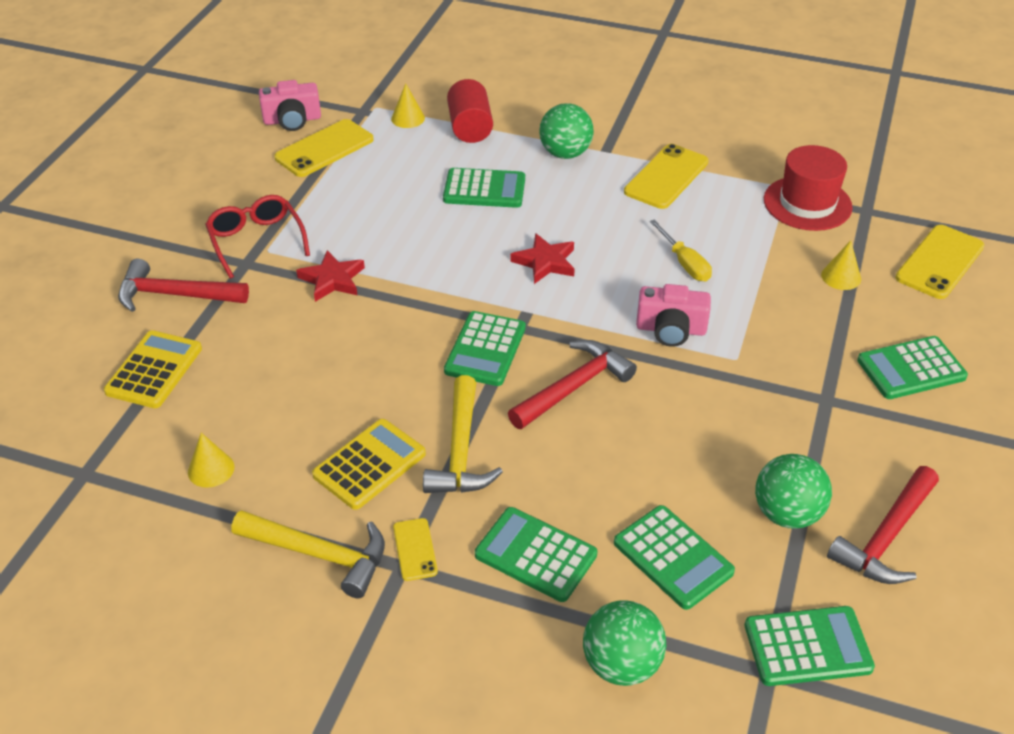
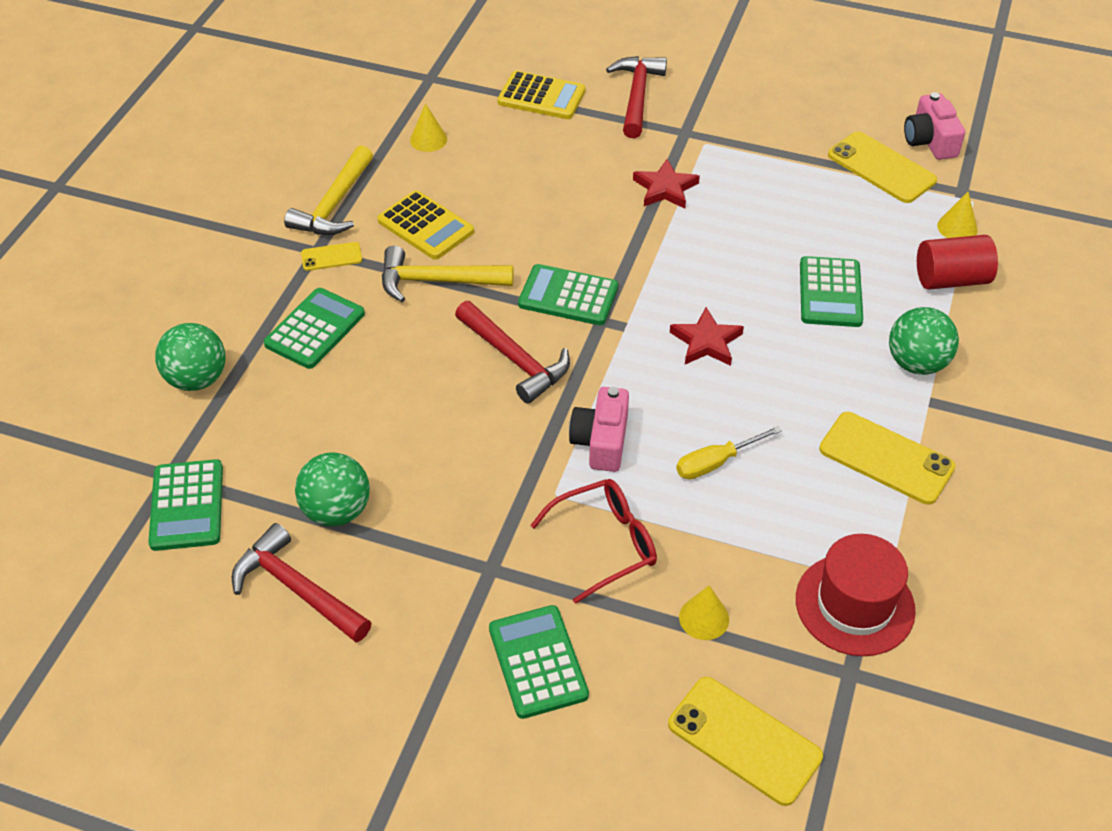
camera: 90 degrees right, 5 degrees up
(256, 241) = (719, 135): red glasses -> red glasses (605, 543)
(673, 557) = (298, 420): green calculator -> none

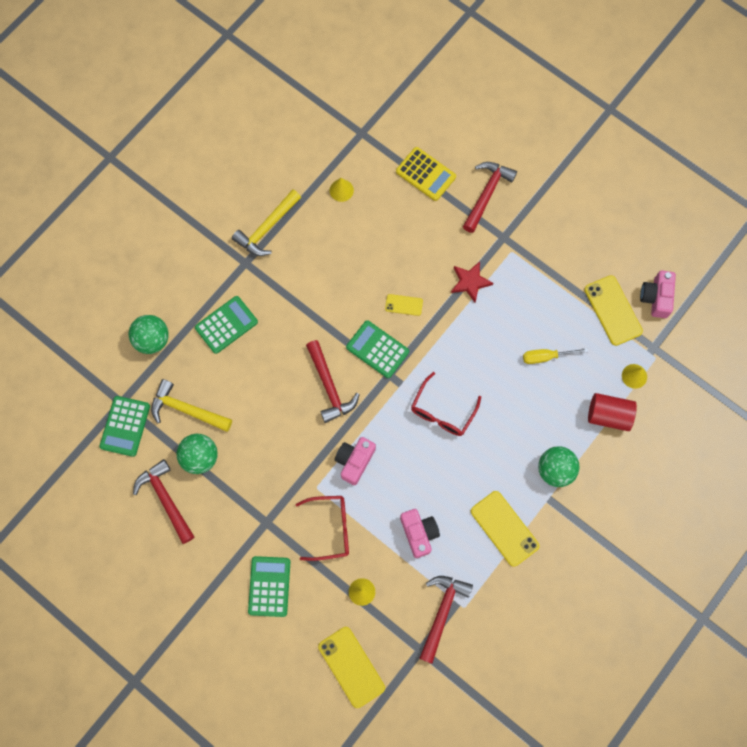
camera: 20 degrees right, 25 degrees up
(331, 257) = (252, 271): yellow phone -> yellow phone (404, 305)
(425, 226) = (315, 265): yellow calculator -> none
(436, 281) = (306, 312): yellow hammer -> yellow hammer (186, 409)
(706, 342) = (442, 412): red star -> red glasses
(716, 463) = (410, 498): yellow screwdriver -> yellow screwdriver (546, 357)
(755, 505) = (419, 533): none -> pink camera
(830, 293) = (531, 400): green calculator -> none
(854, 604) = (442, 612): red hat -> red hammer

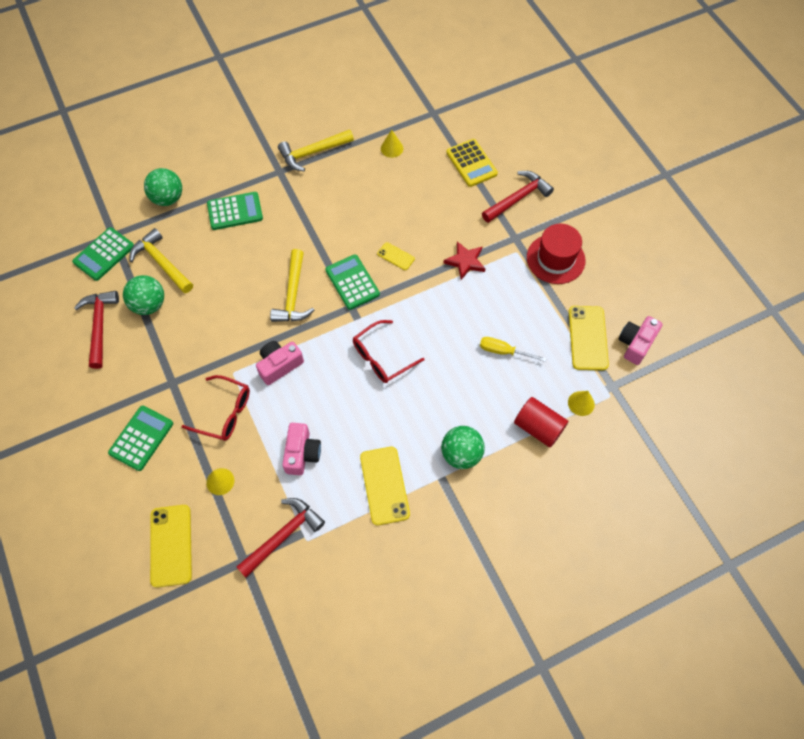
camera: 25 degrees right, 10 degrees down
(329, 387) = (293, 295): red hammer -> yellow hammer
(550, 243) = (555, 259): none -> red hat

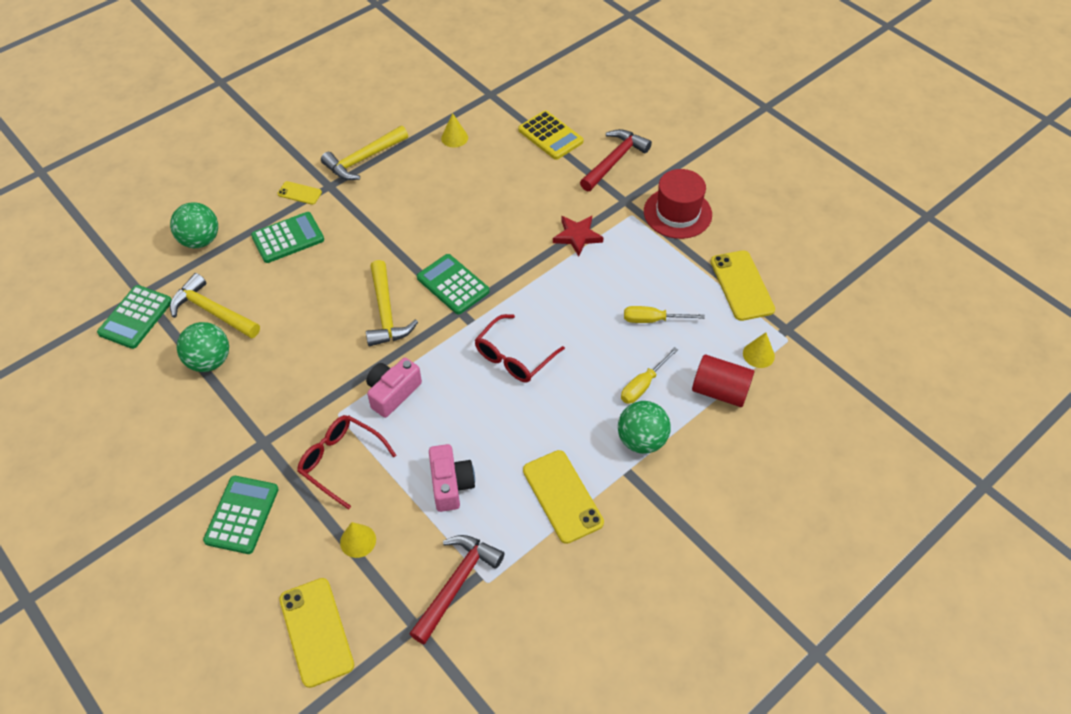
camera: 15 degrees left, 10 degrees down
(99, 325) = (151, 398): red hammer -> none
(225, 413) = (340, 461): red glasses -> red glasses turned 150 degrees counterclockwise
(395, 256) = (495, 247): yellow phone -> yellow phone (299, 193)
(477, 407) = (643, 385): none -> yellow screwdriver
(636, 344) = (796, 280): pink camera -> none

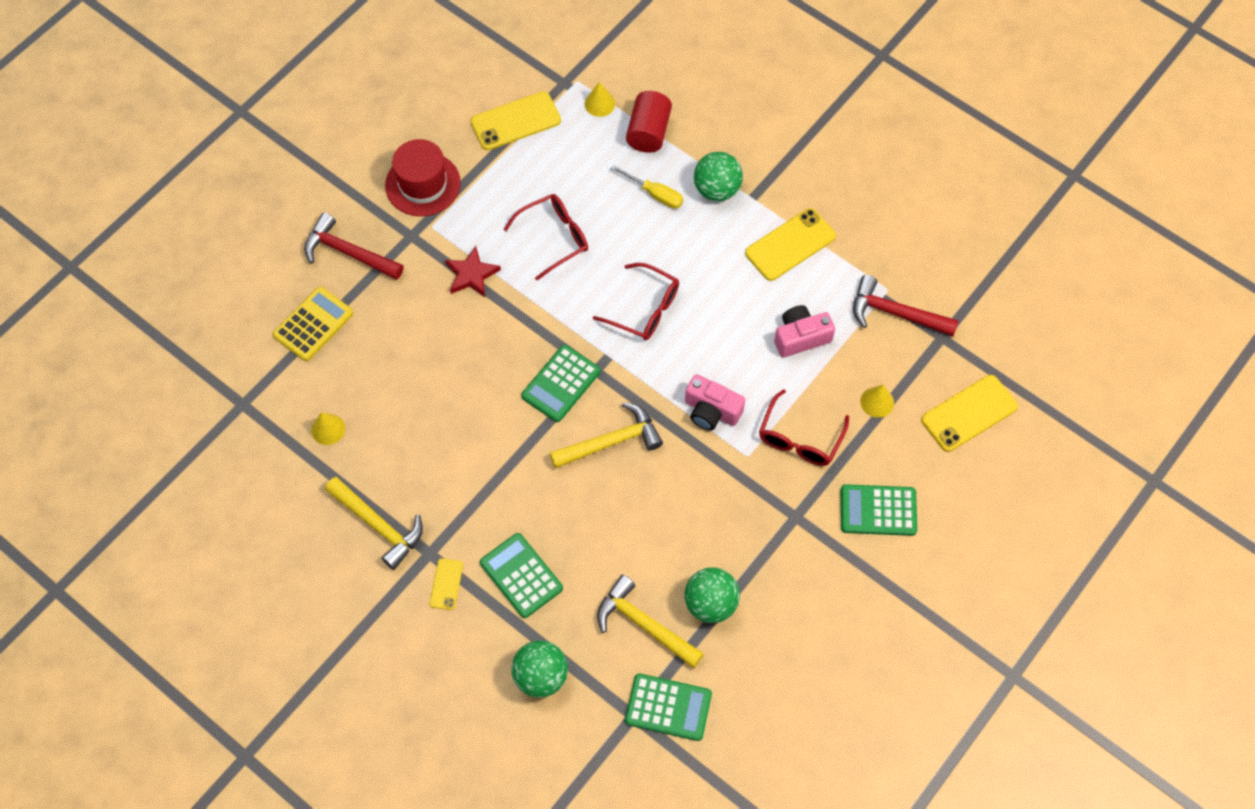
camera: 100 degrees left, 10 degrees up
(212, 311) = (644, 624): yellow hammer -> yellow hammer turned 105 degrees clockwise
(605, 299) = (554, 237): none -> red glasses
(652, 320) = (574, 194): yellow screwdriver -> none

